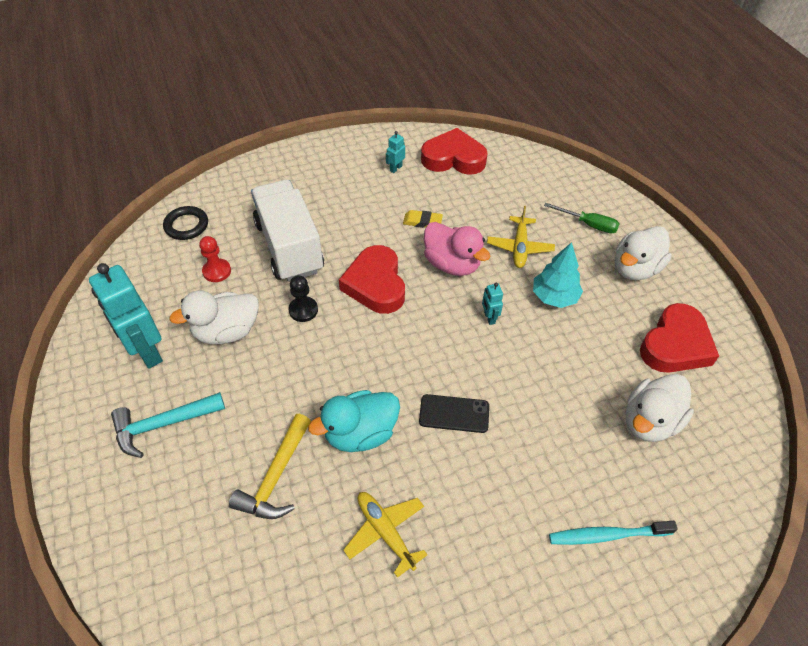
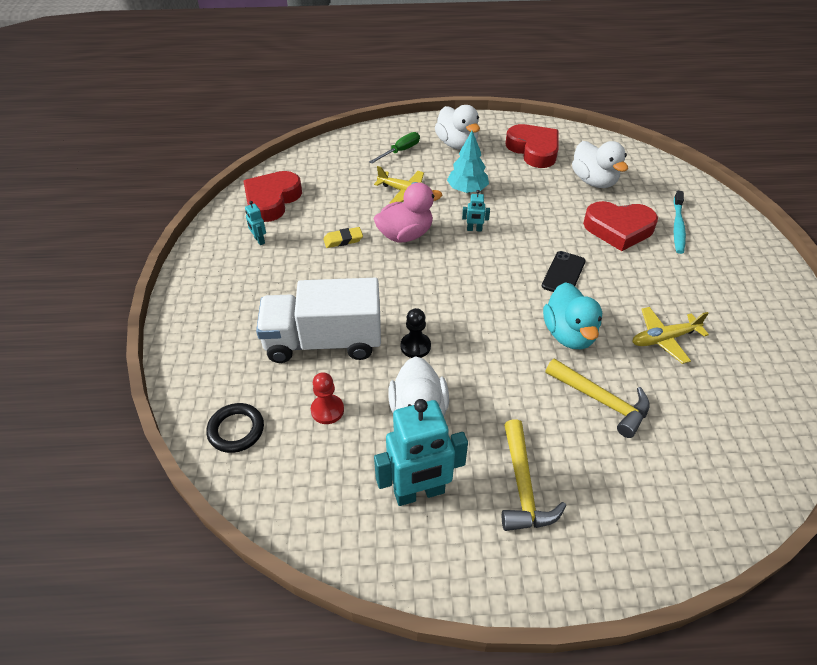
camera: 70 degrees left, 5 degrees down
(163, 425) = (523, 487): turquoise hammer -> yellow hammer
(375, 284) = (406, 288): red heart -> red heart (618, 229)
(422, 221) = (343, 240): yellow eraser -> yellow eraser turned 45 degrees clockwise

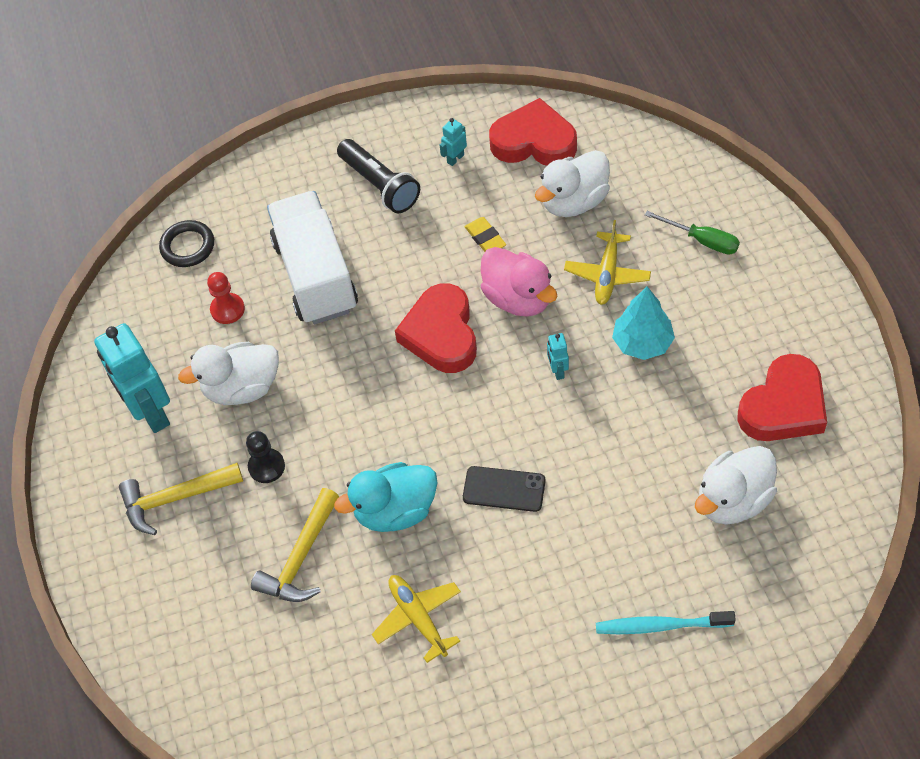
camera: 80 degrees right, 10 degrees up
(255, 286) = (379, 185): none -> black flashlight
(415, 346) = (332, 360): black pawn -> black pawn (266, 466)
(457, 144) = (752, 304): white duck -> white duck (574, 202)
(618, 229) = (625, 546): red heart -> red heart (441, 334)

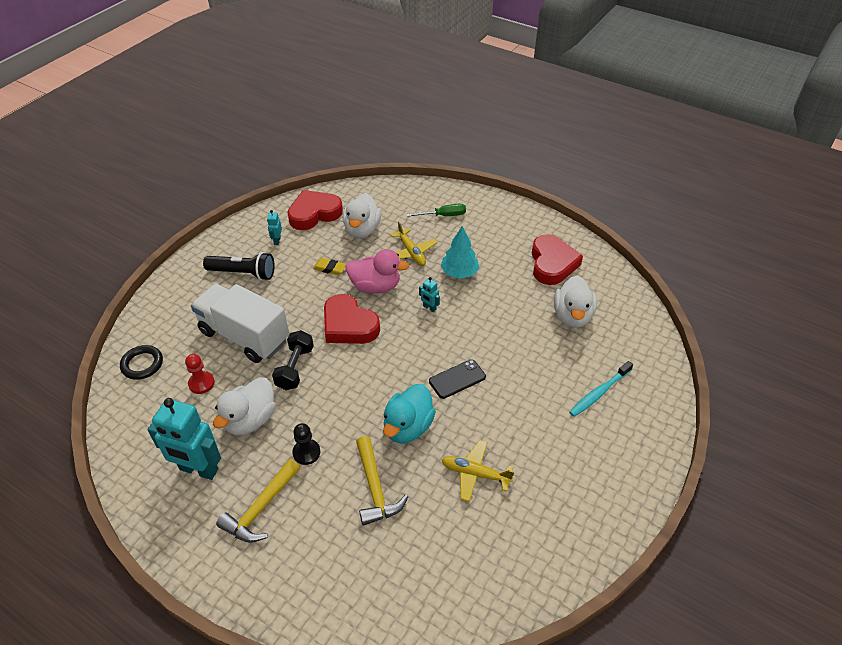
camera: 45 degrees left, 10 degrees down
(336, 353) = (295, 368): none -> black dumbbell

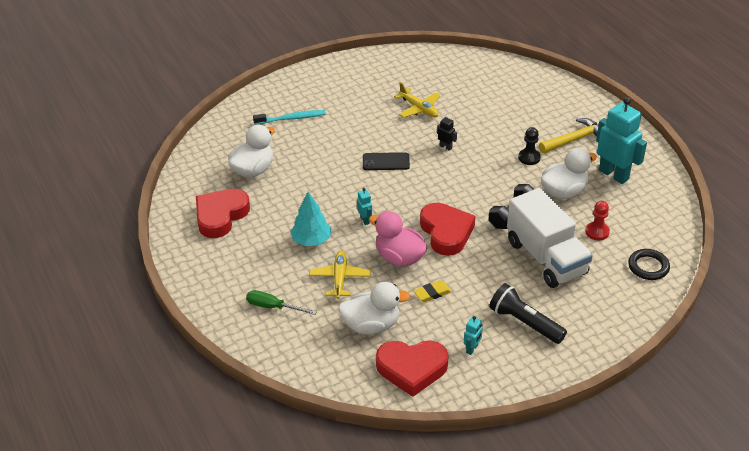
camera: 150 degrees left, 5 degrees down
(330, 268) = (432, 293): yellow eraser -> yellow eraser turned 75 degrees counterclockwise
(362, 230) = (371, 325): white duck -> white duck turned 45 degrees clockwise
(375, 488) = (491, 124): yellow hammer -> none
(408, 427) = (446, 147): turquoise duck -> black robot

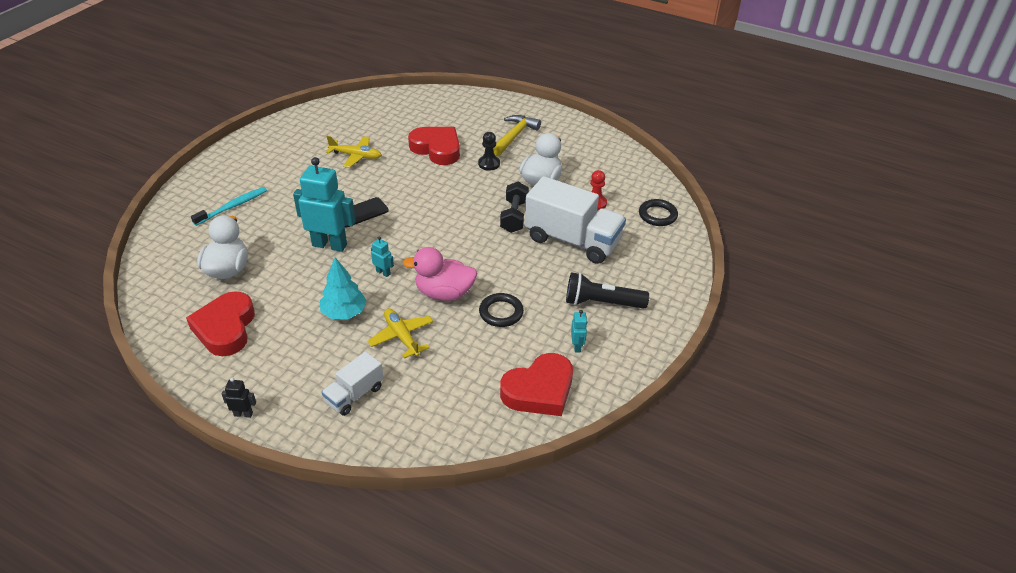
camera: 35 degrees left, 0 degrees up
(273, 307) = (354, 395): green screwdriver -> white truck
(371, 325) = (468, 367): white duck -> none
(432, 293) = (501, 312): yellow eraser -> black ring
(446, 147) = (408, 180): black robot -> black robot (243, 414)
(446, 232) = (469, 253): red heart -> red heart (437, 149)
(614, 174) = (569, 153): turquoise robot -> turquoise robot (329, 245)

